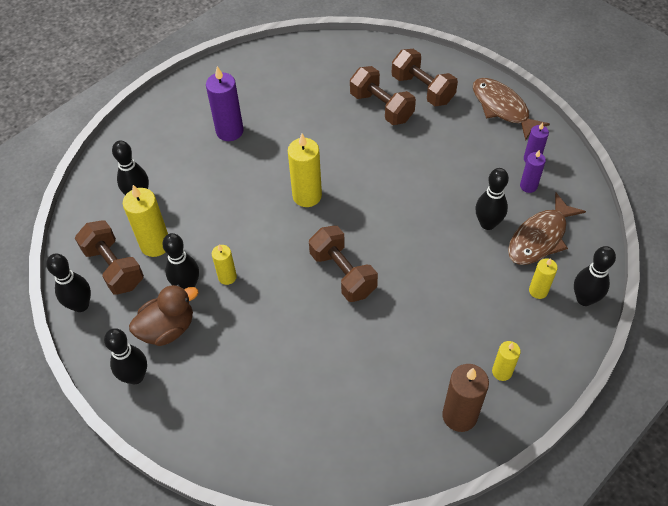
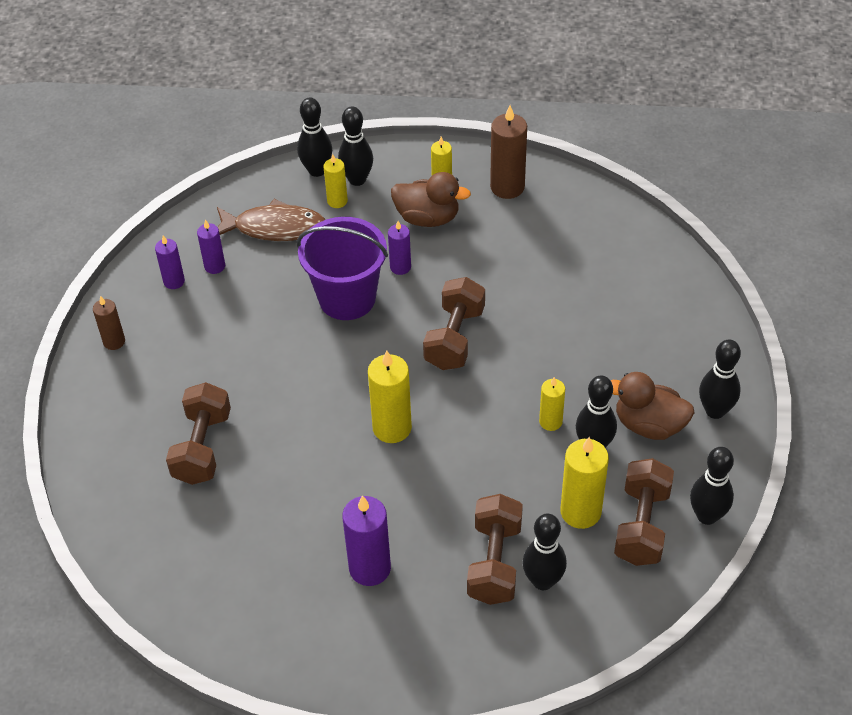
camera: 130 degrees left, 5 degrees down
(422, 89) = (140, 427): brown dumbbell -> brown dumbbell (494, 562)
(434, 238) = (347, 298): none -> purple bucket
(435, 286) = (400, 267): none -> purple candle
(471, 336) = (427, 218): none -> brown duck
(487, 223) = (292, 270): black bowling pin -> black bowling pin (357, 179)
(502, 108) = (114, 341): brown fish -> brown candle

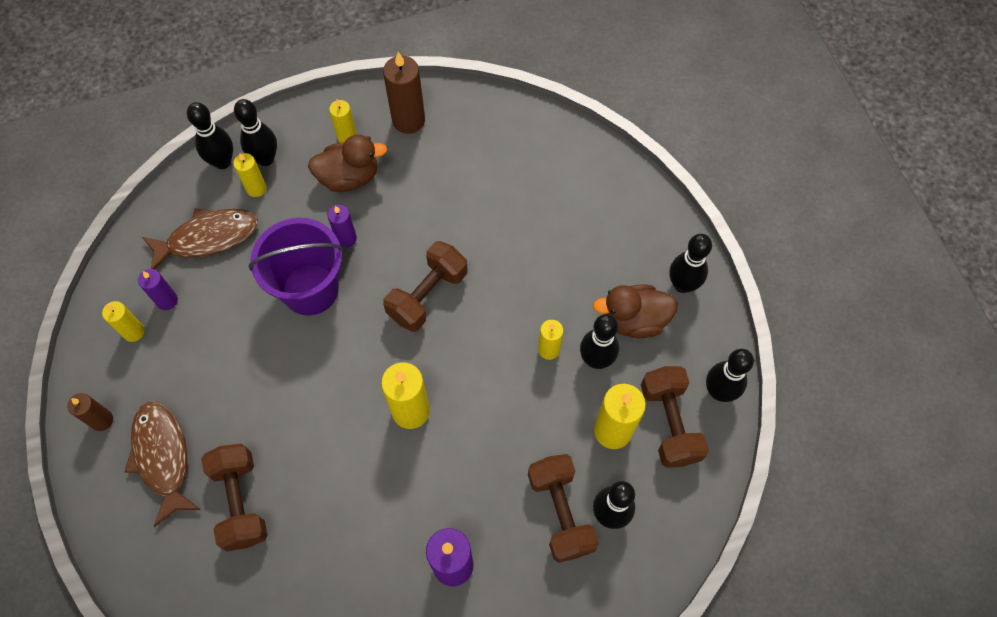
camera: 25 degrees left, 15 degrees up
(152, 388) = (163, 457): none -> brown fish
(174, 281) = (133, 332): purple candle -> yellow candle
(454, 338) = (427, 295): brown dumbbell -> brown dumbbell turned 45 degrees clockwise

